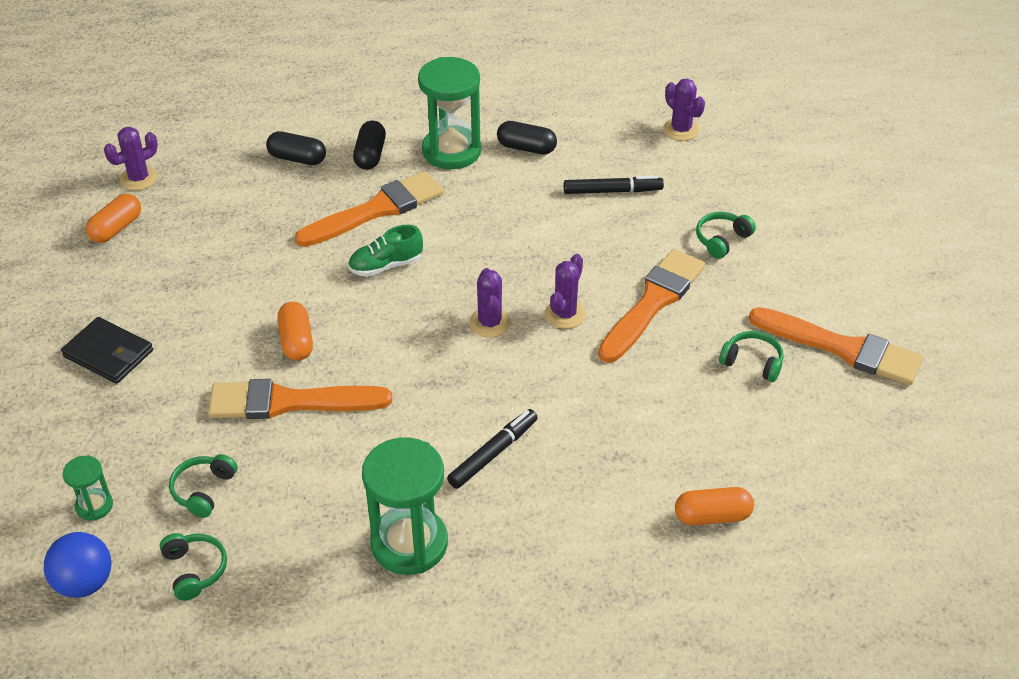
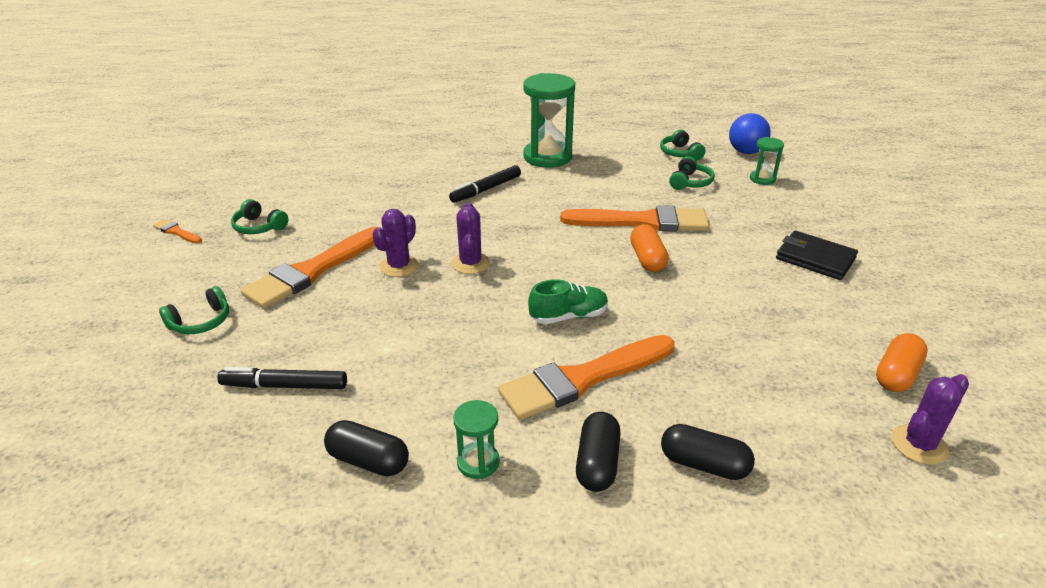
camera: 175 degrees left, 10 degrees down
(451, 151) = (478, 462): green hourglass -> green hourglass, size x0.49
(681, 130) = (125, 478): purple cactus -> none
(712, 516) = (351, 159): orange capsule -> none
(842, 348) = (176, 232): orange brush -> orange brush, size x0.43

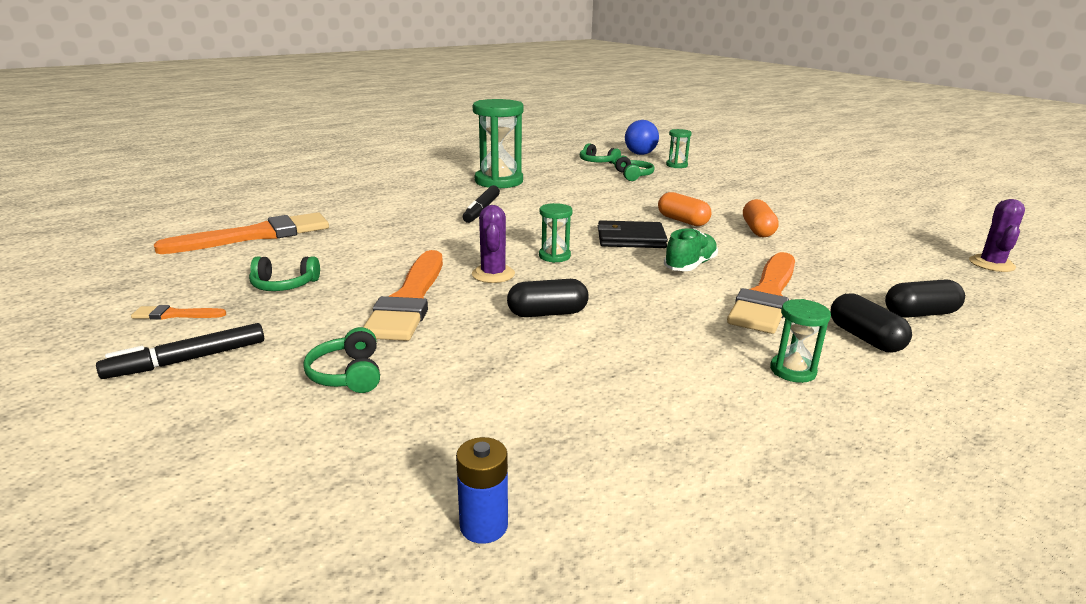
camera: 35 degrees left, 10 degrees down
(127, 470) = (483, 526): none -> blue battery
(201, 322) = (347, 374): green headphones -> green headphones turned 150 degrees clockwise
(284, 386) = (536, 388): black marker -> black marker (187, 360)
(368, 461) = (711, 406): black capsule -> black capsule (547, 313)
(470, 263) = (554, 256): purple cactus -> green hourglass
(642, 221) = (640, 202): orange brush -> orange brush (256, 235)
(815, 258) = (781, 196): black wallet -> black wallet (630, 239)
(896, 374) = (922, 237): orange capsule -> orange capsule (757, 230)

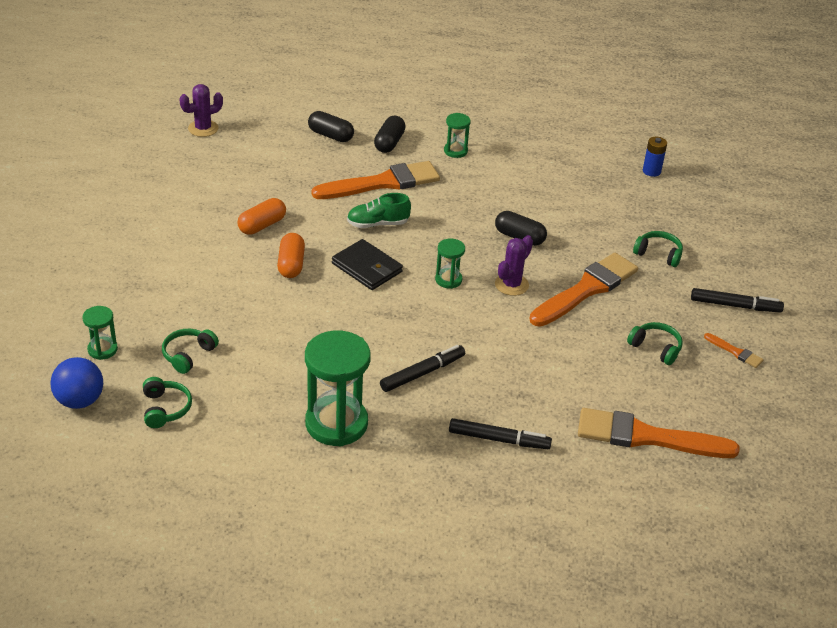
camera: 140 degrees left, 15 degrees up
(347, 374) = (658, 254): green headphones -> green headphones turned 90 degrees counterclockwise
(382, 203) = (499, 439): none -> black marker

